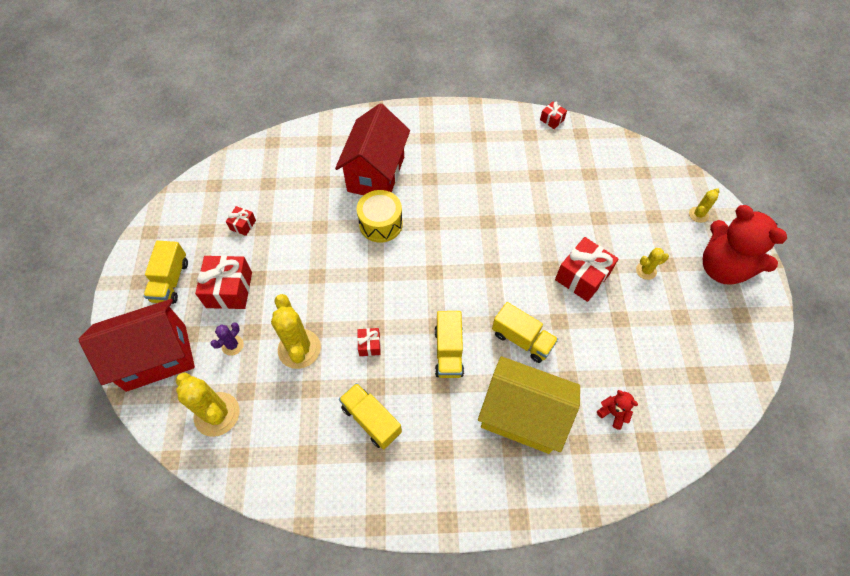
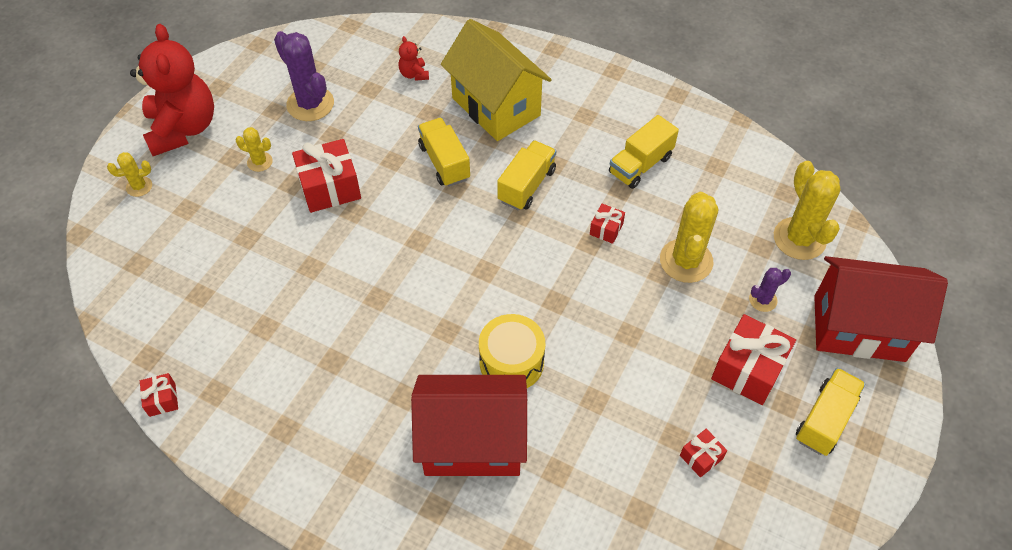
camera: 150 degrees left, 5 degrees down
(371, 420) = (640, 165): yellow truck -> yellow truck turned 60 degrees clockwise
(376, 174) = (472, 443): red house -> red house turned 45 degrees clockwise
(662, 337) = (310, 104): none -> purple cactus

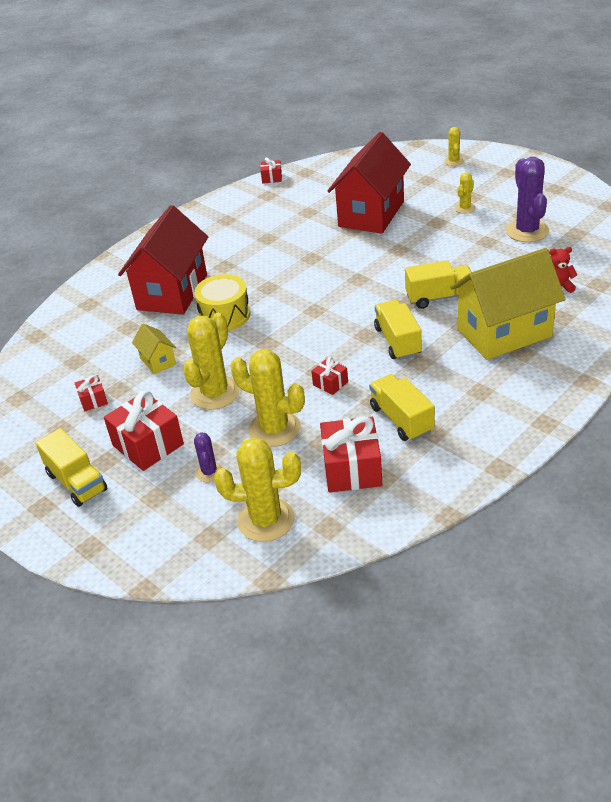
camera: 110 degrees right, 15 degrees down
(183, 128) = (509, 175): red teddy bear -> none
(310, 104) = (527, 231): purple cactus -> purple cactus turned 75 degrees counterclockwise
(330, 187) = (428, 239): red gift -> red gift (352, 469)
(526, 185) = (397, 341): yellow truck -> yellow truck turned 150 degrees counterclockwise
(614, 409) = (158, 361): none -> yellow house
(651, 330) = (215, 393): none -> yellow cactus
(859, 328) = (146, 535): red house -> red house (371, 214)

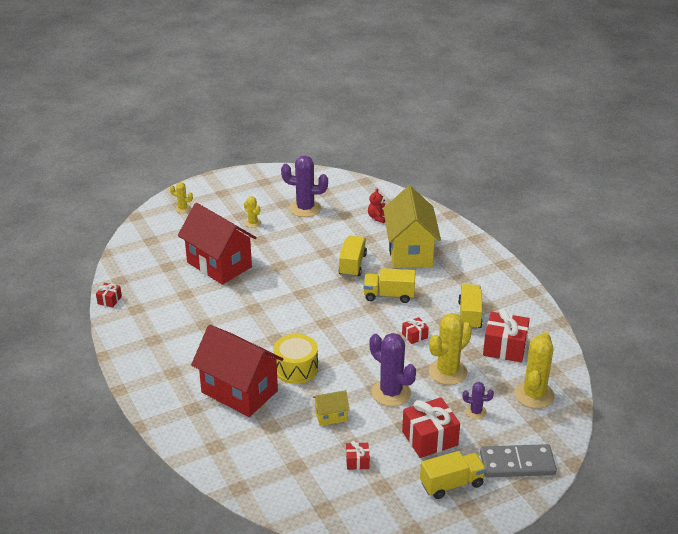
camera: 75 degrees left, 5 degrees down
(127, 532) = (517, 463): none -> grey domino
(215, 393) = (391, 393): yellow cactus -> purple cactus
(401, 419) = (469, 315): yellow truck -> yellow truck turned 105 degrees clockwise

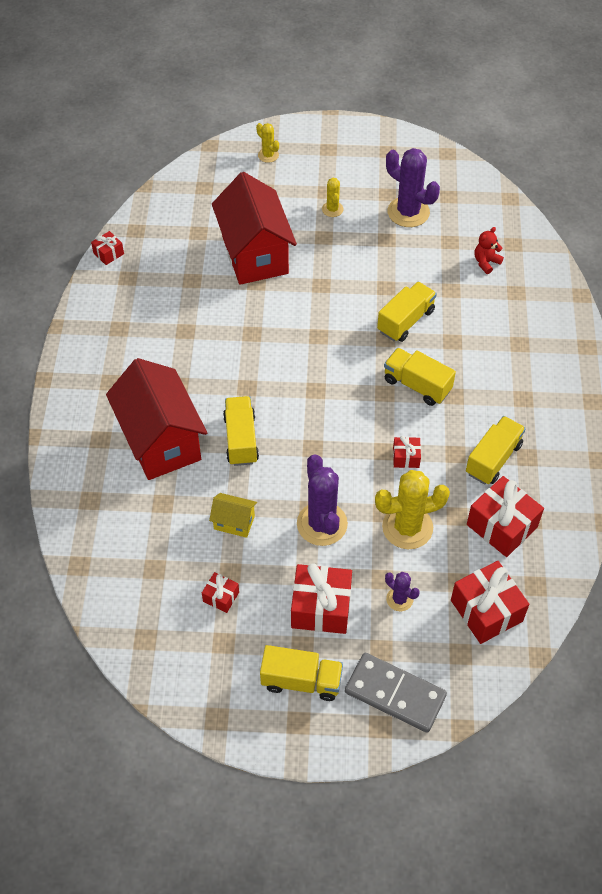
camera: 30 degrees right, 20 degrees up
(296, 368) = (241, 439): yellow drum -> yellow truck
(410, 252) = (489, 331): yellow house -> none
(534, 395) = (486, 611): yellow cactus -> red gift

